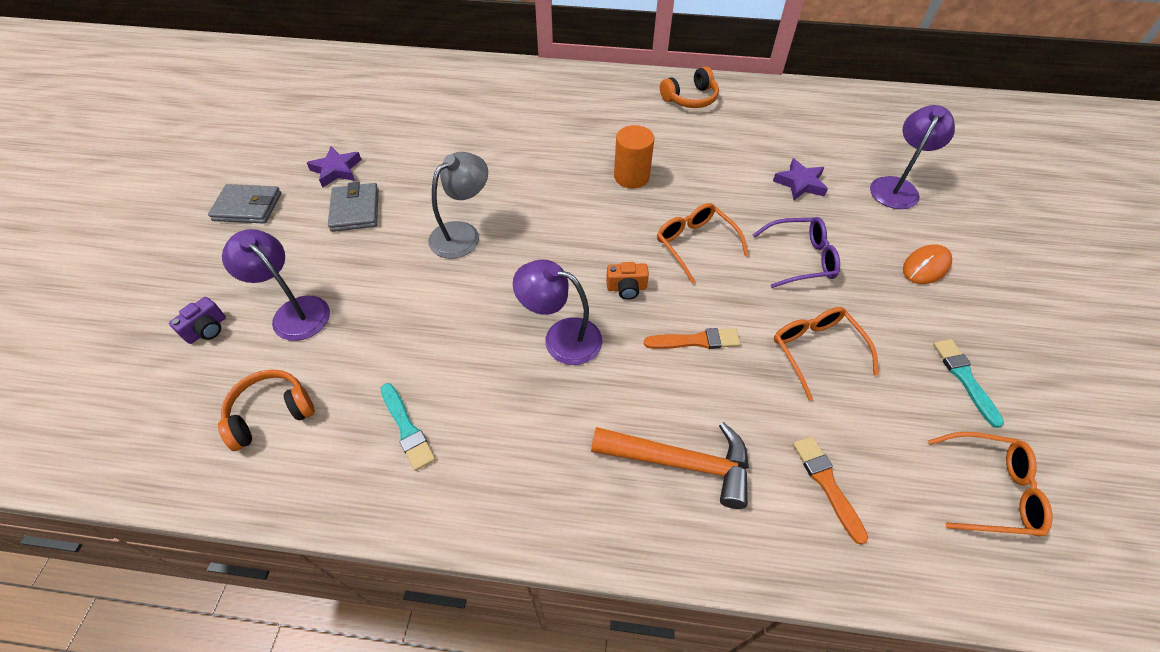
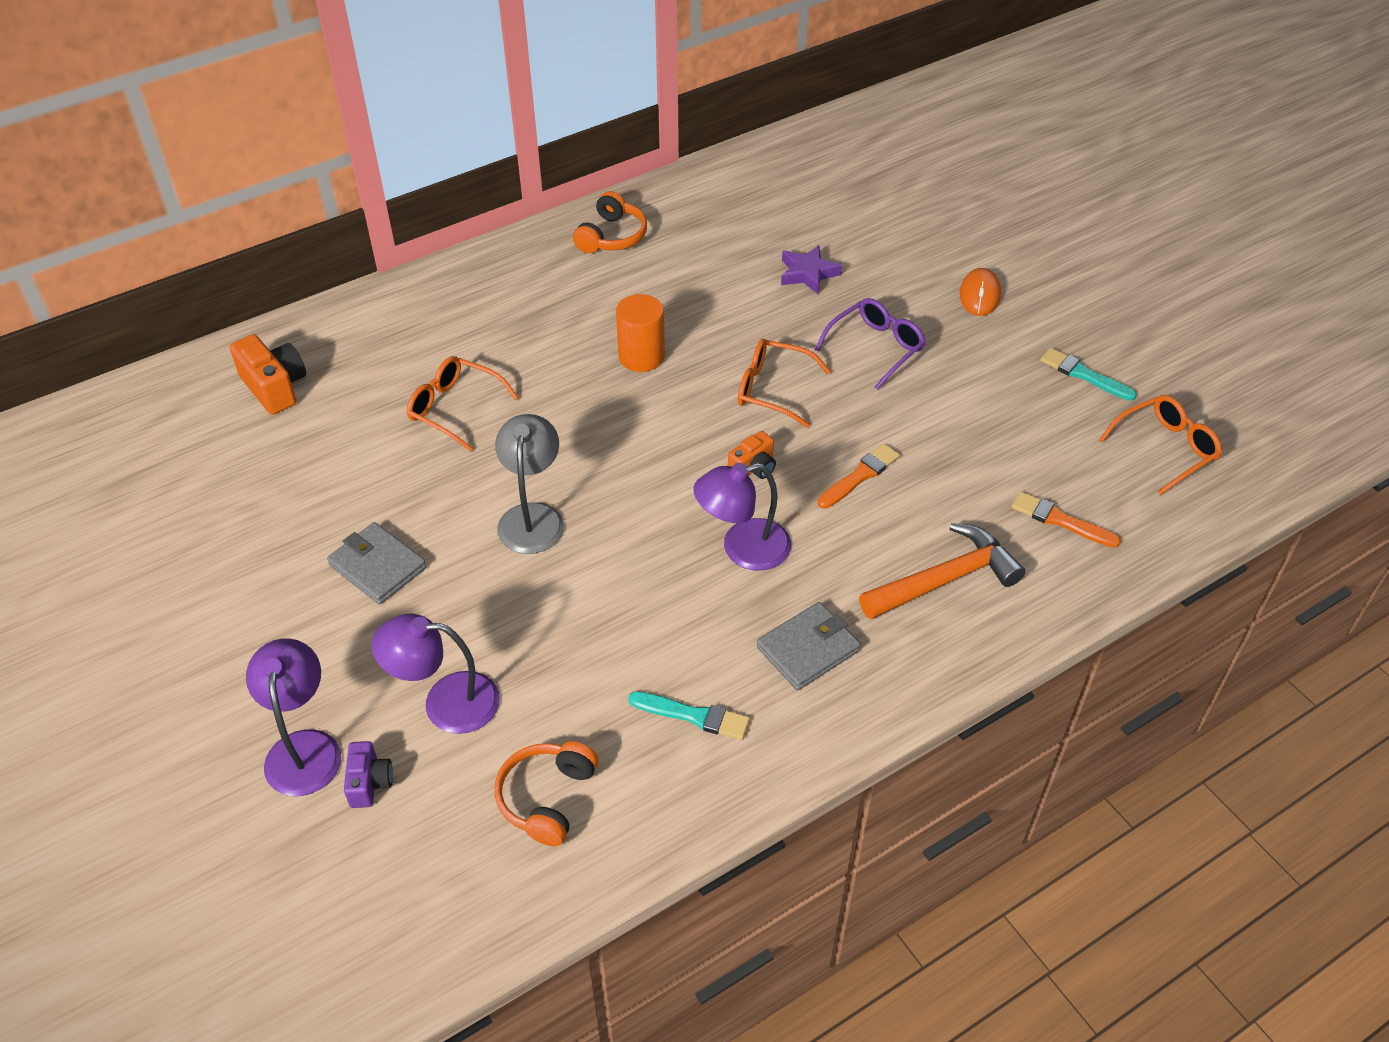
camera: 40 degrees left, 5 degrees down
(248, 207) = (235, 644): grey wallet -> grey wallet (808, 649)
(336, 170) = (294, 539): purple star -> none
(421, 88) = (275, 387): none -> orange camera
(816, 350) = (960, 422): orange glasses -> orange glasses (454, 408)
(896, 187) = (893, 230): purple lamp -> purple lamp (304, 748)

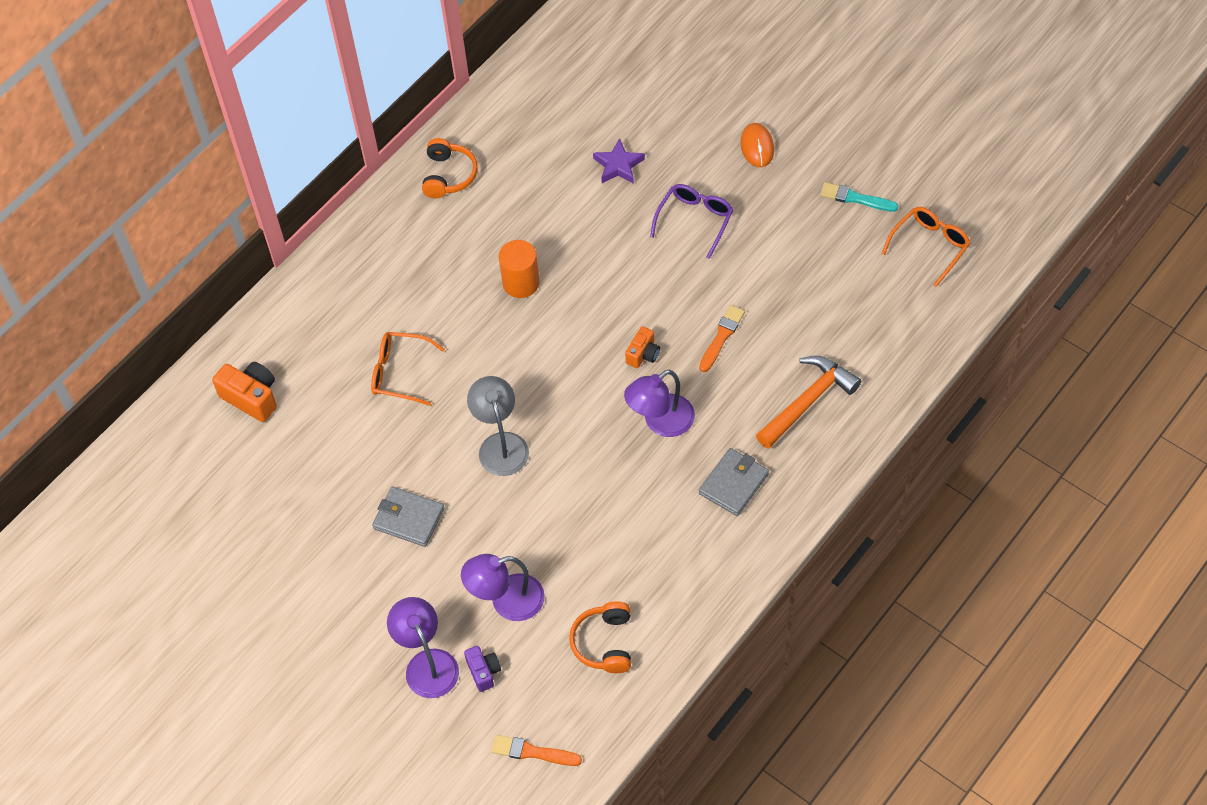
camera: 15 degrees left, 10 degrees up
(693, 716) = (676, 556): turquoise brush -> none
(772, 389) = (631, 282): orange glasses -> none
(1060, 520) = (872, 329): orange brush -> orange brush (532, 752)

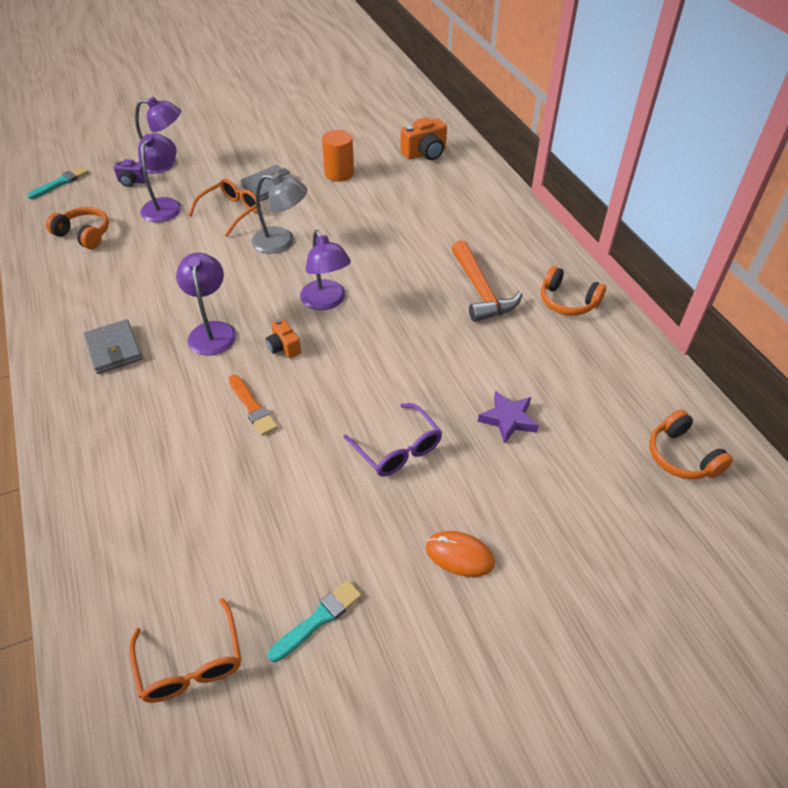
camera: 115 degrees right, 10 degrees down
(399, 373) = (388, 216): orange glasses -> orange glasses (231, 212)
(521, 283) = (419, 303): orange cylinder -> orange cylinder (339, 173)
(532, 752) = (60, 182): orange brush -> turquoise brush
(565, 355) = (326, 302): none -> purple lamp
(585, 55) = (681, 456): none -> orange headphones
(808, 401) = (129, 437): orange hammer -> orange hammer (481, 291)

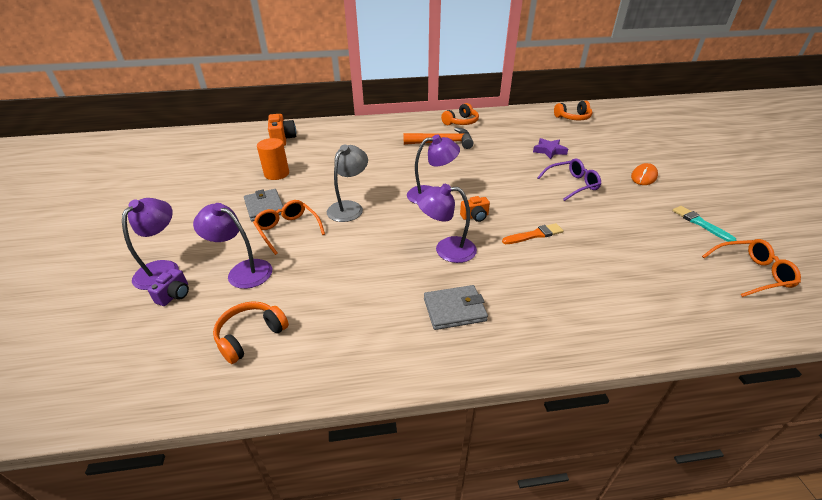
camera: 75 degrees left, 10 degrees down
(60, 182) = (113, 363): turquoise brush -> none

